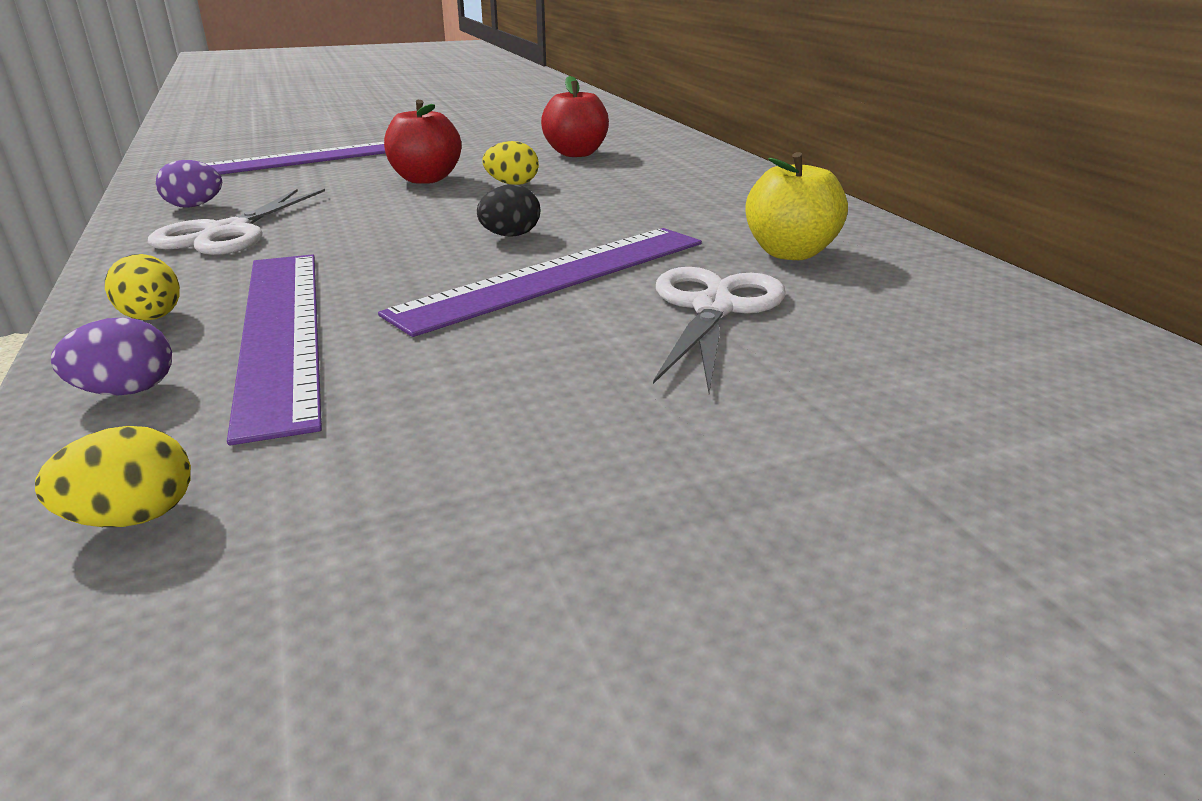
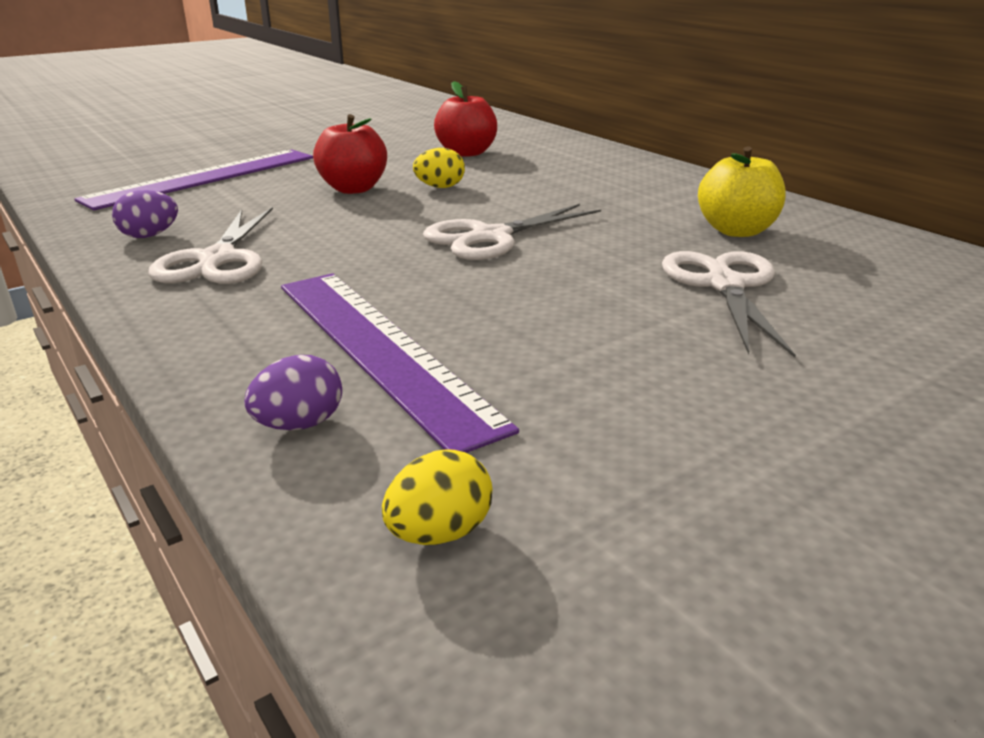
camera: 15 degrees left, 0 degrees up
(152, 318) = (241, 352): yellow egg -> none
(510, 236) = (491, 237): black egg -> white scissors
(556, 276) = (570, 271): purple ruler -> none

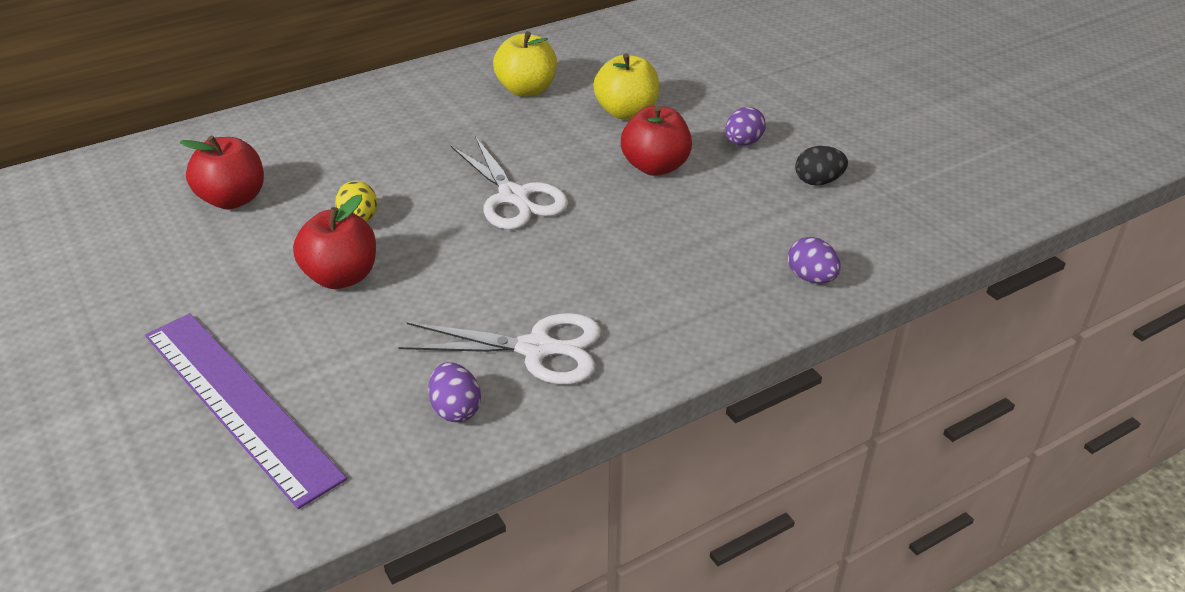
camera: 85 degrees left, 10 degrees up
(381, 349) = (716, 250): purple ruler -> none
(439, 533) = (896, 230): yellow egg -> none
(586, 306) = (655, 167): none -> red apple
(594, 443) = (818, 181): none -> black egg
(691, 371) = (743, 143): none -> purple egg
(724, 285) = (626, 112): white scissors -> yellow apple

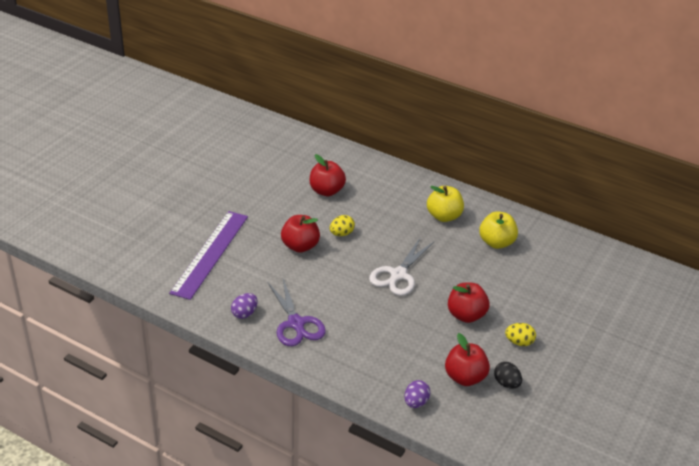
camera: 60 degrees right, 0 degrees up
(536, 349) = (296, 323): white scissors -> purple scissors
(626, 112) = (508, 287): yellow apple -> yellow apple (444, 216)
(743, 143) = (519, 342): purple egg -> yellow egg
(784, 213) = (465, 377): none -> red apple

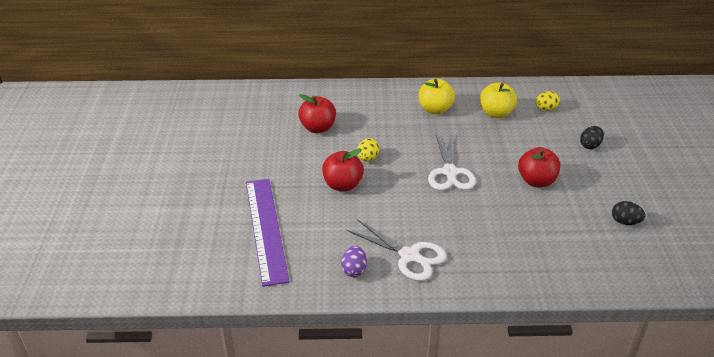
camera: 30 degrees left, 0 degrees up
(296, 323) = (409, 256): purple scissors -> white scissors
(416, 402) = (579, 275): purple egg -> none
(465, 377) = (591, 233): red apple -> none
(519, 342) = (597, 184): yellow egg -> yellow egg (545, 109)
(553, 308) = (590, 145): none -> black egg

